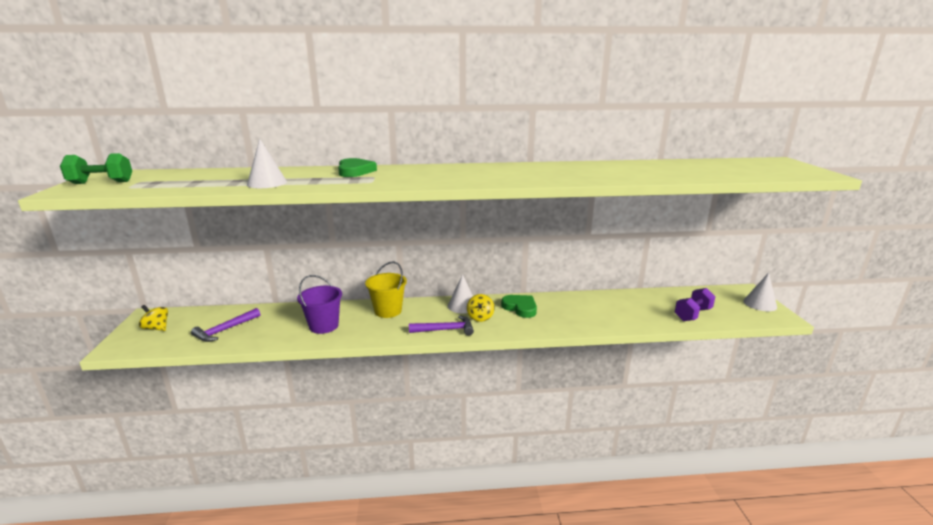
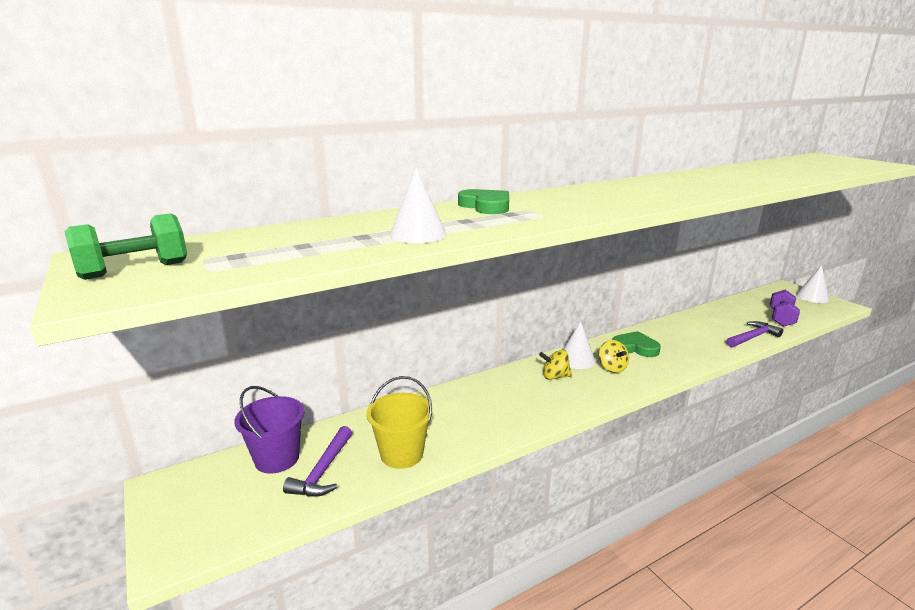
camera: 25 degrees left, 0 degrees up
(157, 328) = (205, 500): yellow spinning top -> yellow spinning top (555, 377)
(324, 326) = (453, 426): purple bucket -> purple bucket (277, 458)
(388, 311) = (505, 386): yellow bucket -> yellow bucket (401, 454)
(445, 330) = (596, 391): purple hammer -> purple hammer (752, 337)

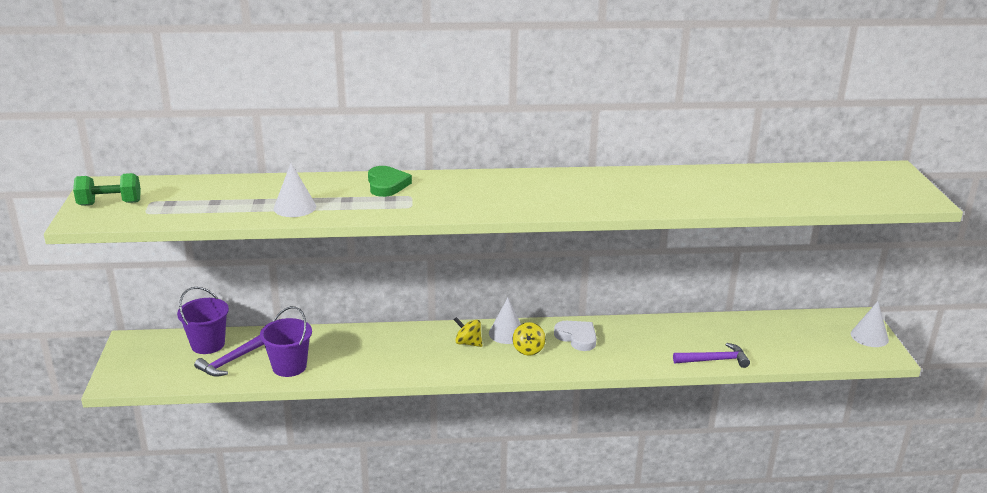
camera: 25 degrees right, 5 degrees up
(401, 454) = (289, 366): yellow bucket -> purple bucket
(635, 347) = (577, 337): green heart -> white heart
(781, 318) = (783, 350): purple dumbbell -> none

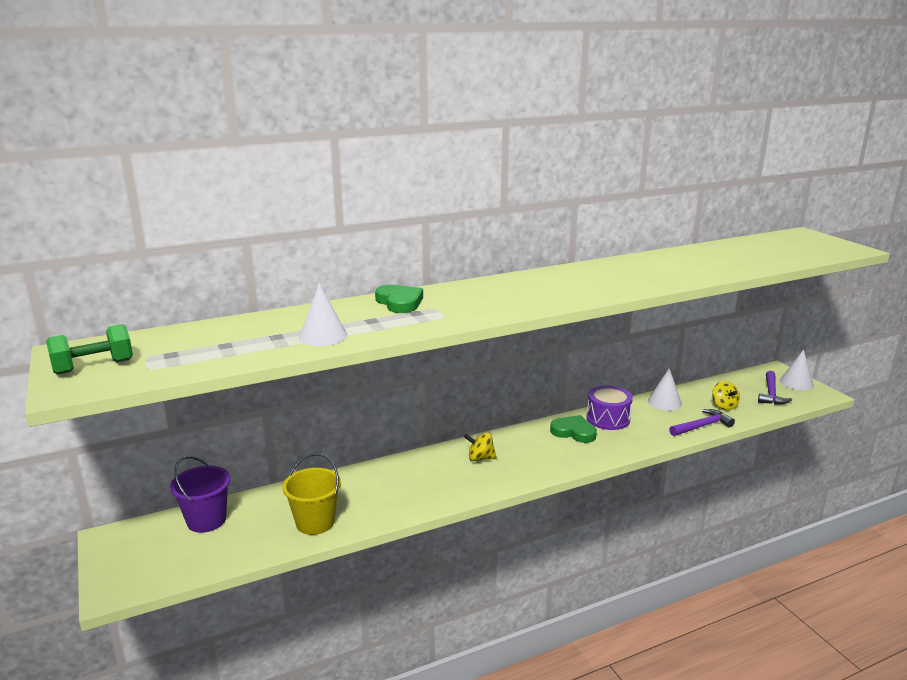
camera: 20 degrees left, 5 degrees down
(230, 361) = (244, 533): purple hammer -> purple hammer (771, 394)
(289, 366) = (315, 522): purple bucket -> yellow bucket
(506, 333) = (509, 442): white cone -> white cone (664, 402)
(528, 349) = (540, 452): yellow spinning top -> yellow spinning top (724, 406)
(577, 337) = (574, 432): white heart -> green heart
(623, 331) = (608, 419): none -> purple drum

